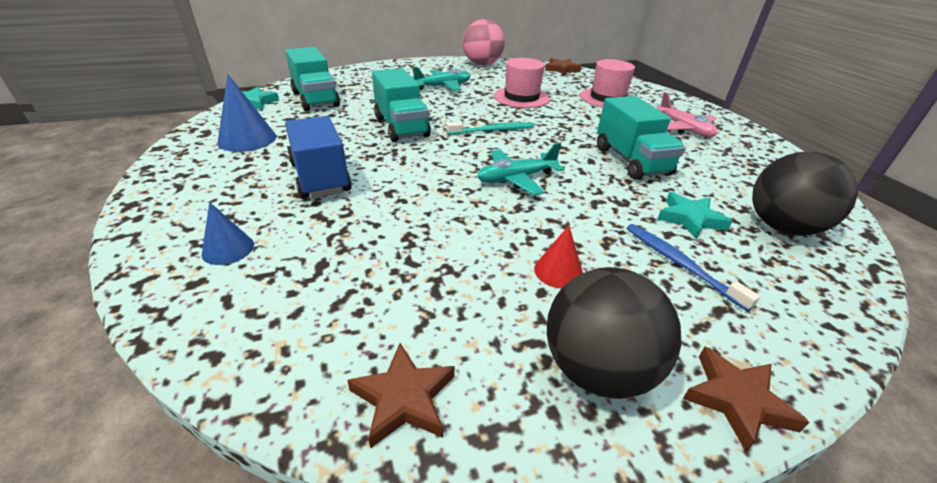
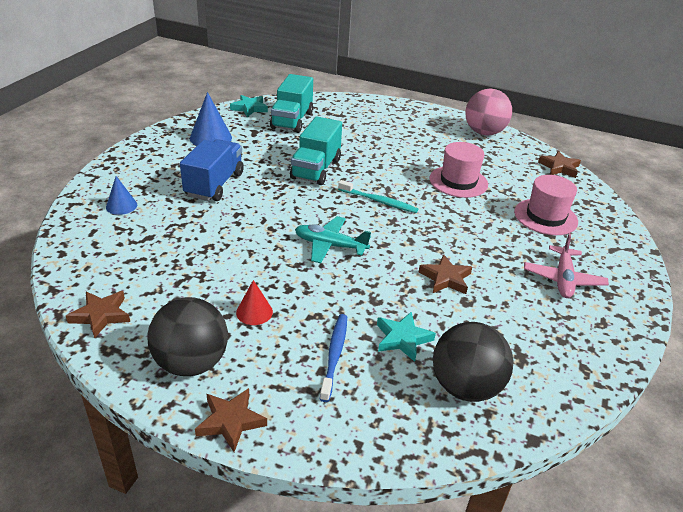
camera: 40 degrees right, 0 degrees up
(443, 86) = (406, 144): turquoise plane -> none
(631, 161) = (445, 278): turquoise truck -> brown star

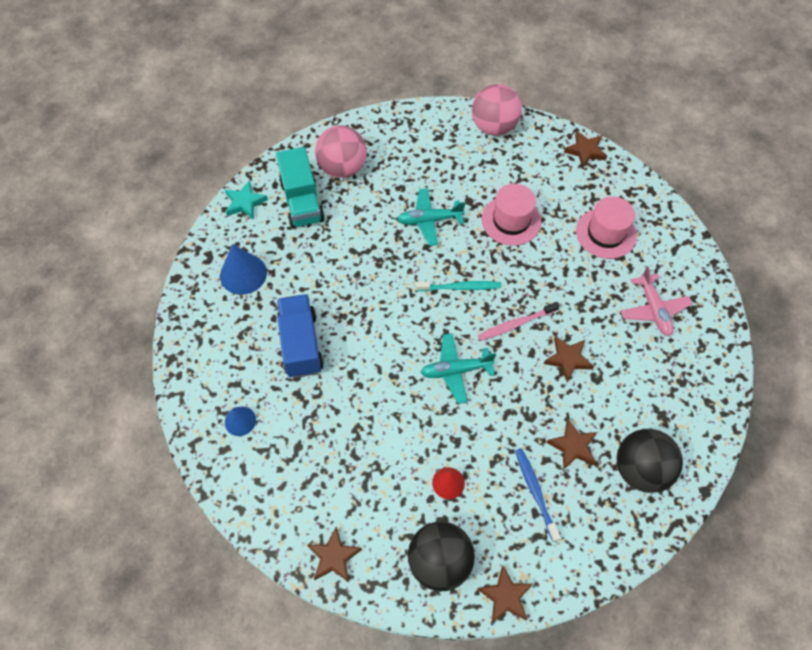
camera: 25 degrees left, 25 degrees up
(316, 169) = (376, 270): turquoise truck -> none
(339, 115) = (342, 168): none -> pink ball
(385, 159) = (429, 220): none -> turquoise plane
(402, 339) = (573, 446): turquoise star -> brown star
(412, 239) = (515, 324): none -> pink toothbrush

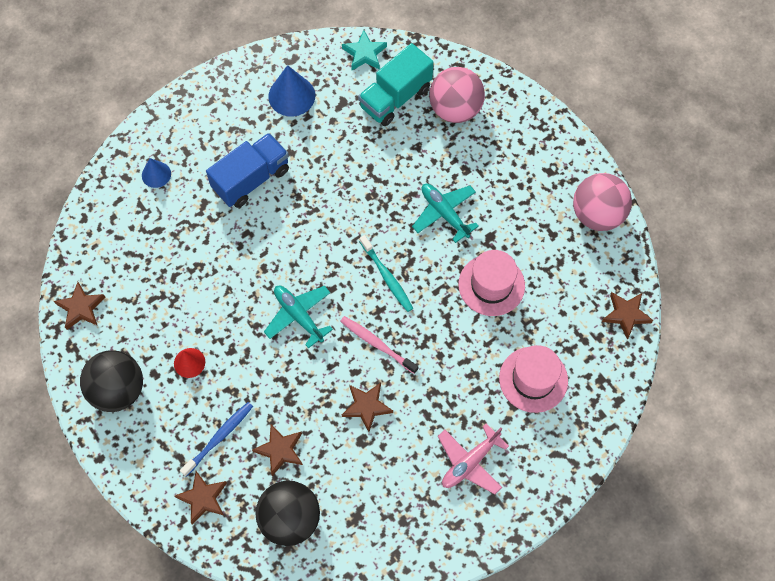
camera: 60 degrees right, 5 degrees up
(505, 596) = (115, 455): brown star -> brown star (203, 498)

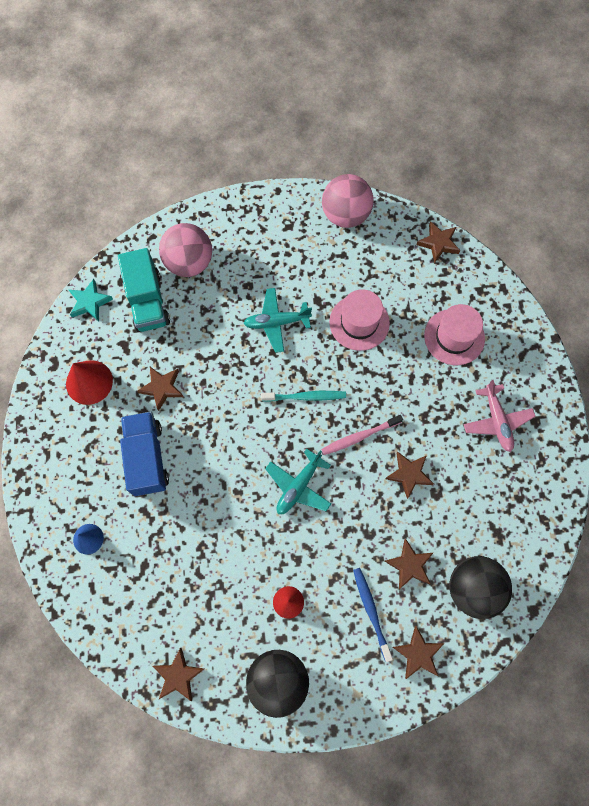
camera: 60 degrees left, 5 degrees up
(291, 96) = (89, 382): blue cone -> red cone
(298, 316) = (298, 486): turquoise plane -> turquoise plane turned 45 degrees counterclockwise
(321, 155) = (162, 388): none -> brown star

